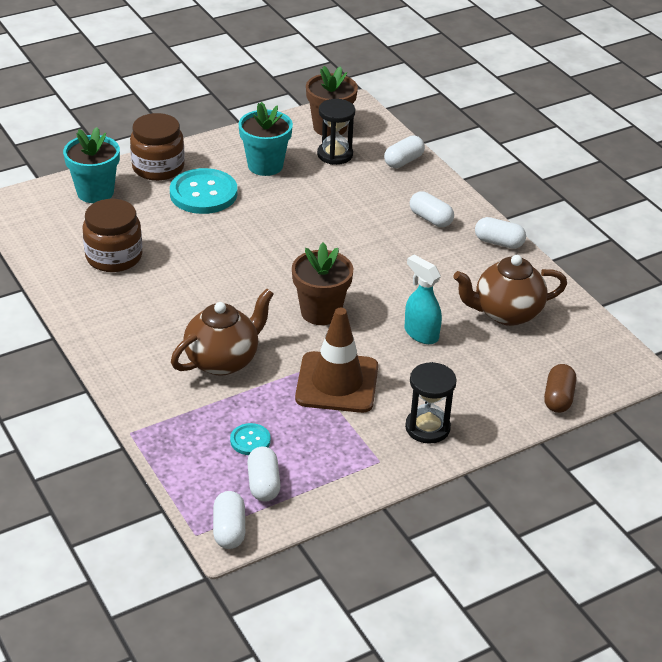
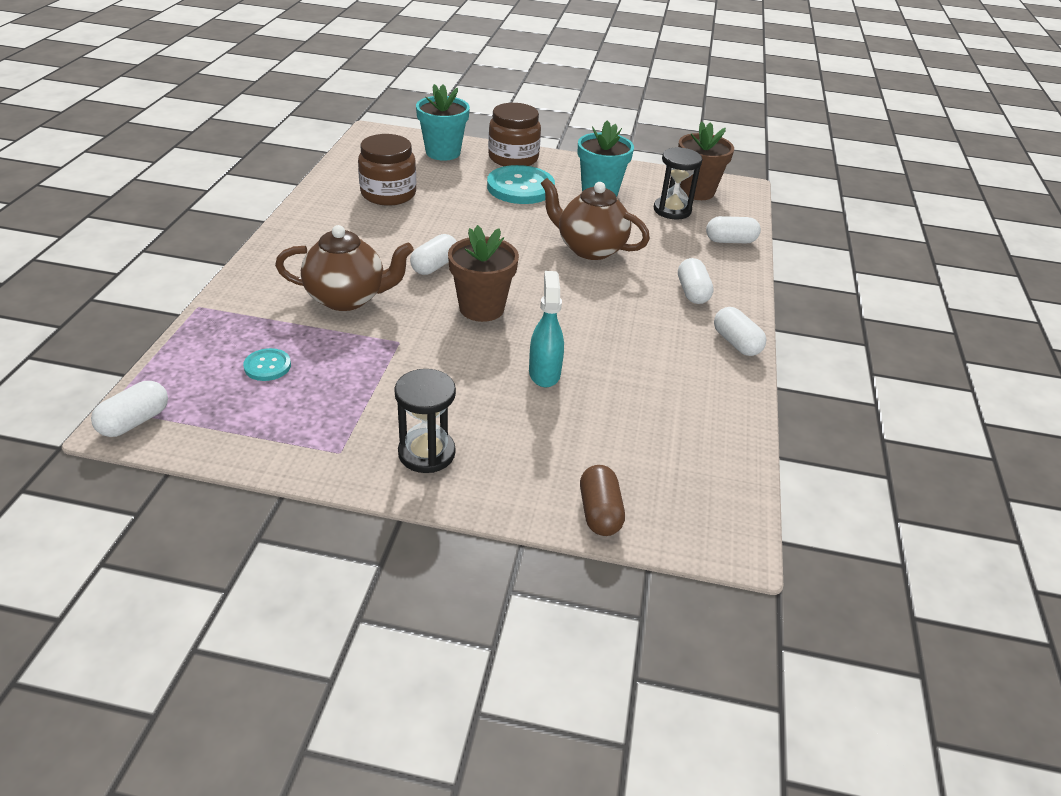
camera: 40 degrees right, 0 degrees up
(263, 484) = (220, 405): white capsule -> white capsule (434, 266)
(337, 383) = (408, 367): brown traffic cone -> none
(506, 313) = (656, 404): brown teapot -> brown teapot (589, 248)
(558, 398) = (599, 512): brown capsule -> brown capsule turned 60 degrees counterclockwise

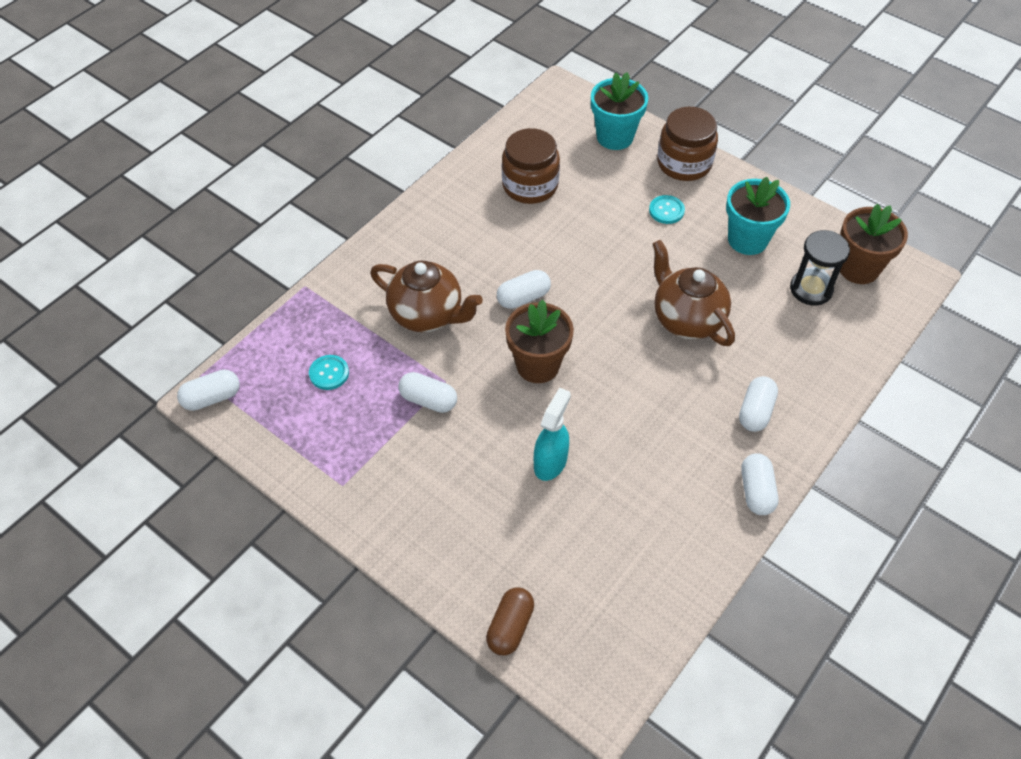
camera: 30 degrees right, 15 degrees up
(426, 453) = (407, 512): black hourglass -> none
(520, 187) = (666, 210): turquoise button -> turquoise button, size x0.49
(730, 241) = (846, 353): white capsule -> white capsule (428, 400)

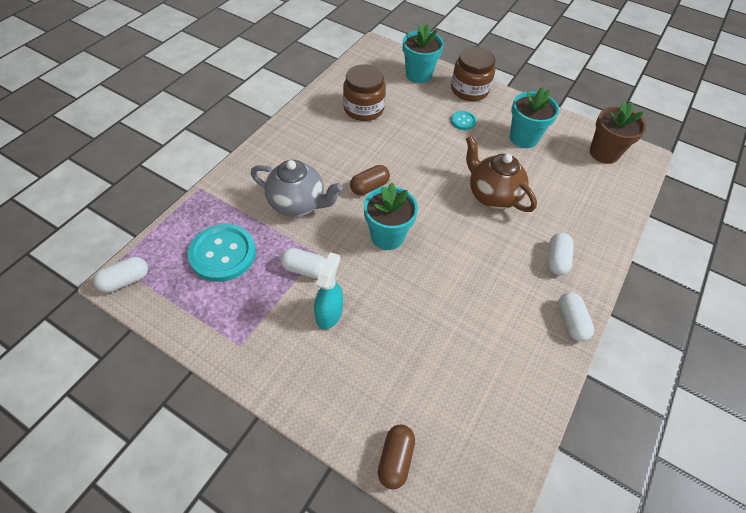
camera: 10 degrees left, 0 degrees up
(329, 373) = (223, 254): turquoise button -> turquoise button, size x2.05
(427, 315) = (297, 204): brown teapot -> grey teapot
(523, 297) = (369, 187): white capsule -> brown capsule
(538, 365) = (387, 236): brown flower pot -> turquoise flower pot
(550, 462) = (408, 311): turquoise spray bottle -> turquoise spray bottle (329, 313)
(811, 289) = (575, 169): black hourglass -> none

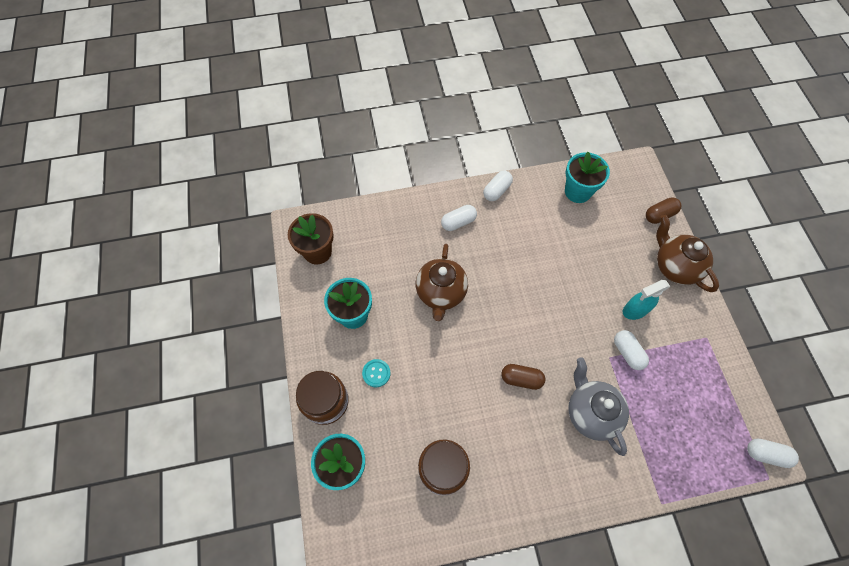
camera: 130 degrees left, 10 degrees up
(223, 254) = (679, 416): turquoise button -> none
(326, 400) = (675, 266): none -> brown teapot
(387, 236) = (548, 328): turquoise flower pot -> turquoise flower pot (577, 191)

